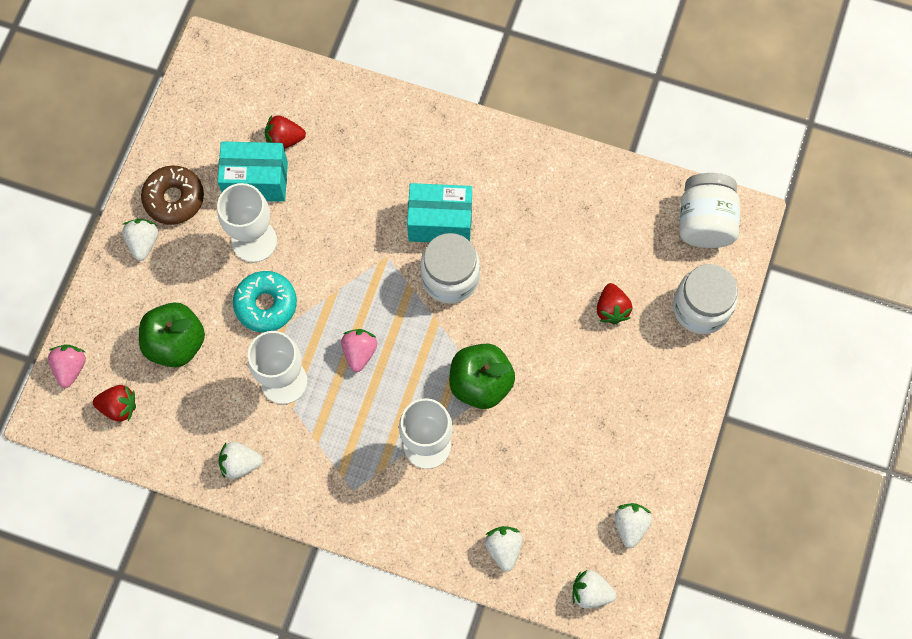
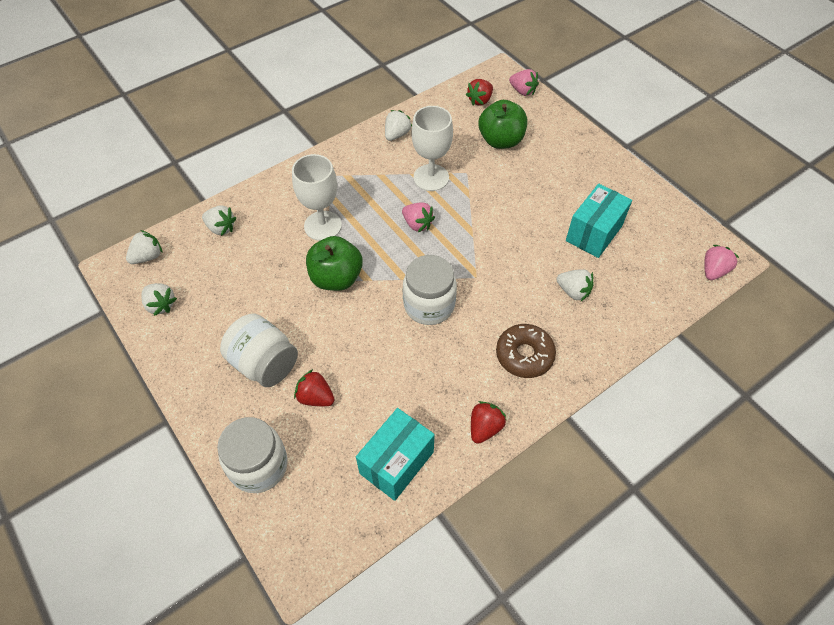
camera: 125 degrees right, 15 degrees down
(143, 242) = (586, 155): white strawberry -> white strawberry (573, 291)
(174, 198) = (609, 184): brown donut -> brown donut (524, 355)
(235, 58) = (713, 271): none -> pink strawberry
(254, 241) = (545, 210): white goblet -> none
(266, 304) = (492, 194): turquoise donut -> none
(284, 139) = (619, 265): red strawberry -> red strawberry (485, 428)
(440, 222) = (479, 324): turquoise box -> turquoise box (396, 462)
(705, 222) = (326, 527): white jar -> white jar (264, 363)

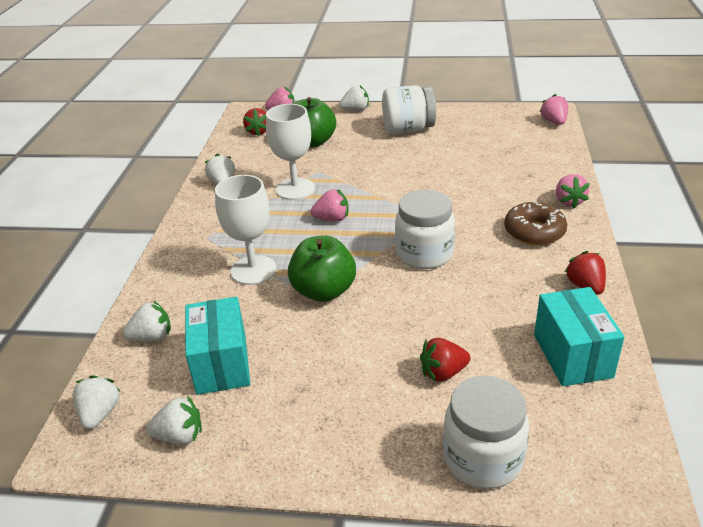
camera: 45 degrees left, 20 degrees down
(264, 363) = (360, 390): white jar -> white jar (408, 129)
(573, 291) = (501, 181): white strawberry -> white strawberry (355, 110)
(592, 354) = (569, 201): none -> pink strawberry
(594, 233) = (459, 148): turquoise box -> turquoise box (221, 364)

